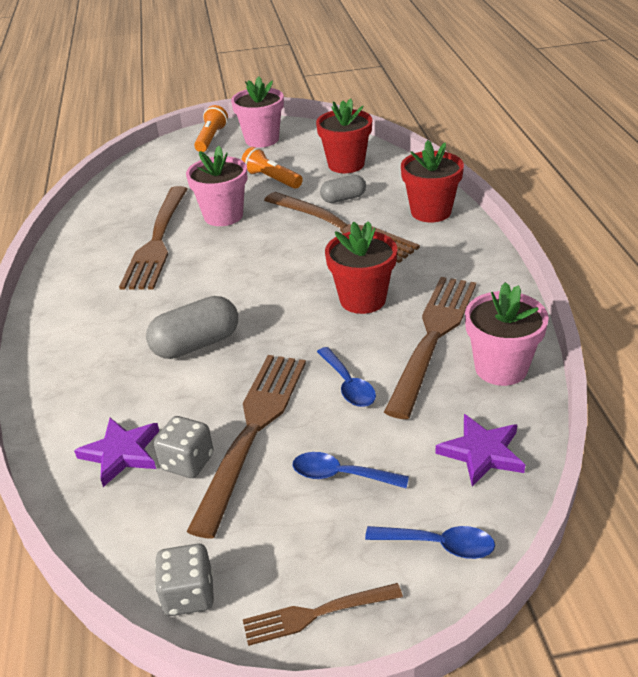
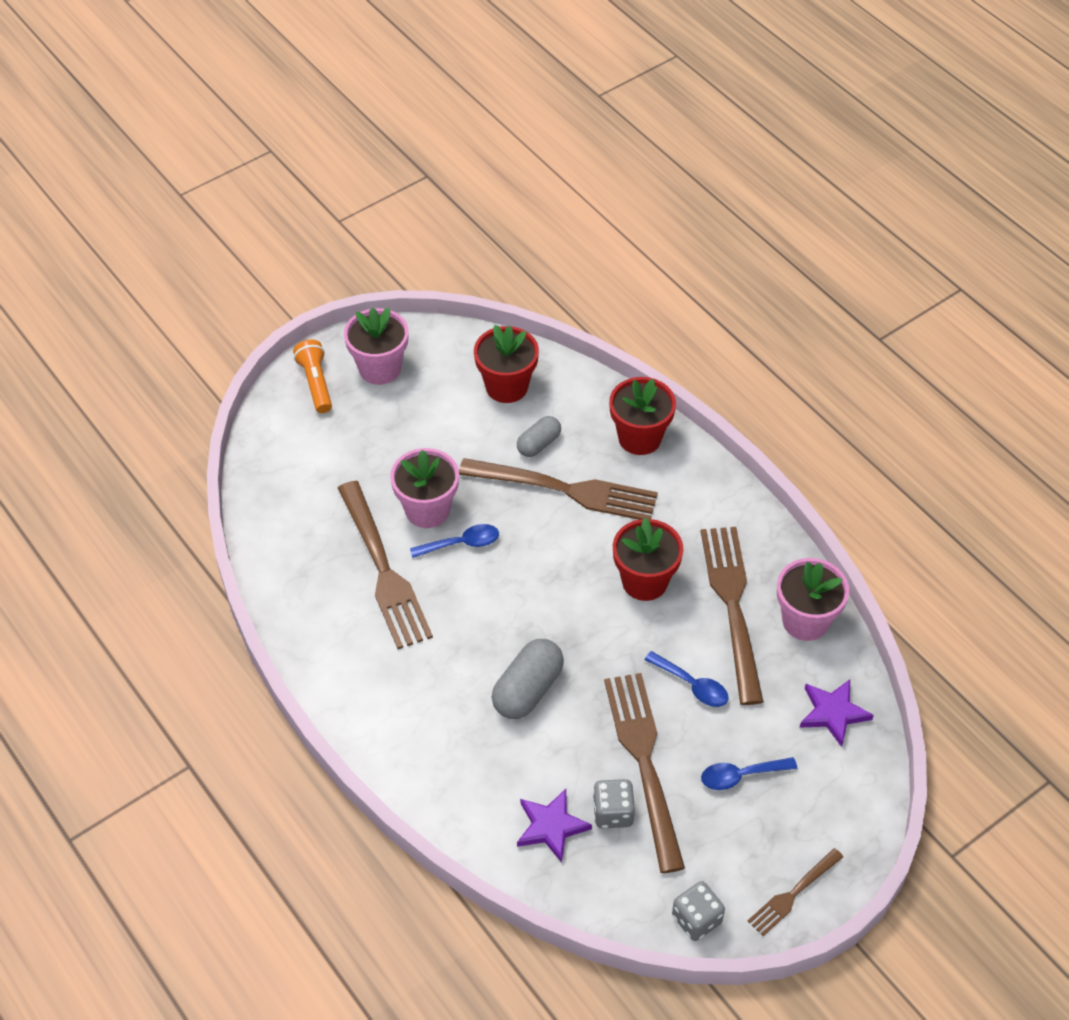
camera: 30 degrees left, 15 degrees up
(271, 179) = (439, 435): orange flashlight -> none
(439, 545) = (844, 806): blue spoon -> blue spoon (462, 543)

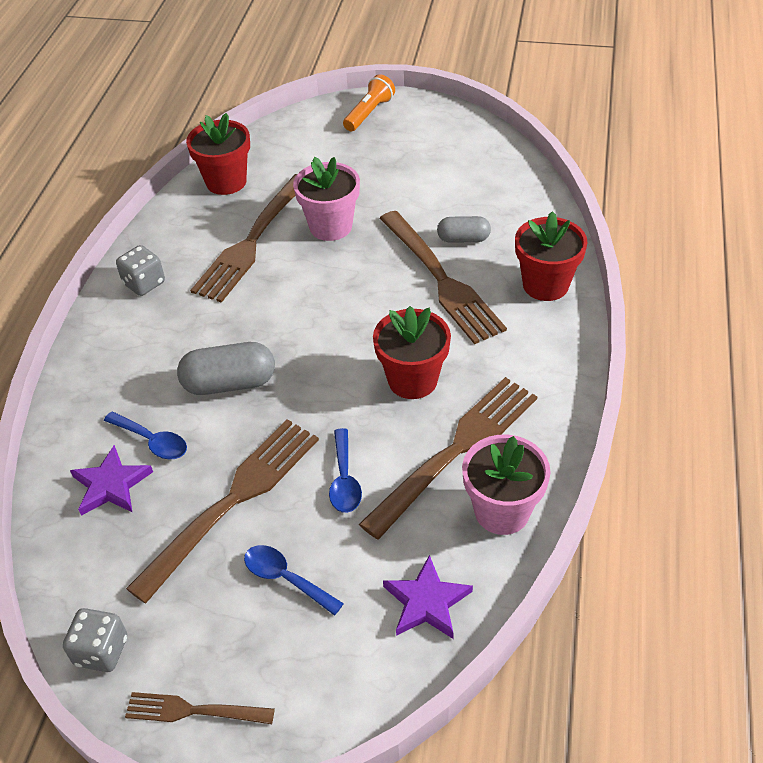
camera: 50 degrees right, 5 degrees down
(380, 368) = (421, 129): pink flower pot -> none
(462, 543) = (322, 261): blue spoon -> blue spoon (152, 441)
(507, 386) = (491, 191): red flower pot -> red flower pot (226, 182)
(613, 813) = (161, 515): grey dice -> grey dice (144, 283)

